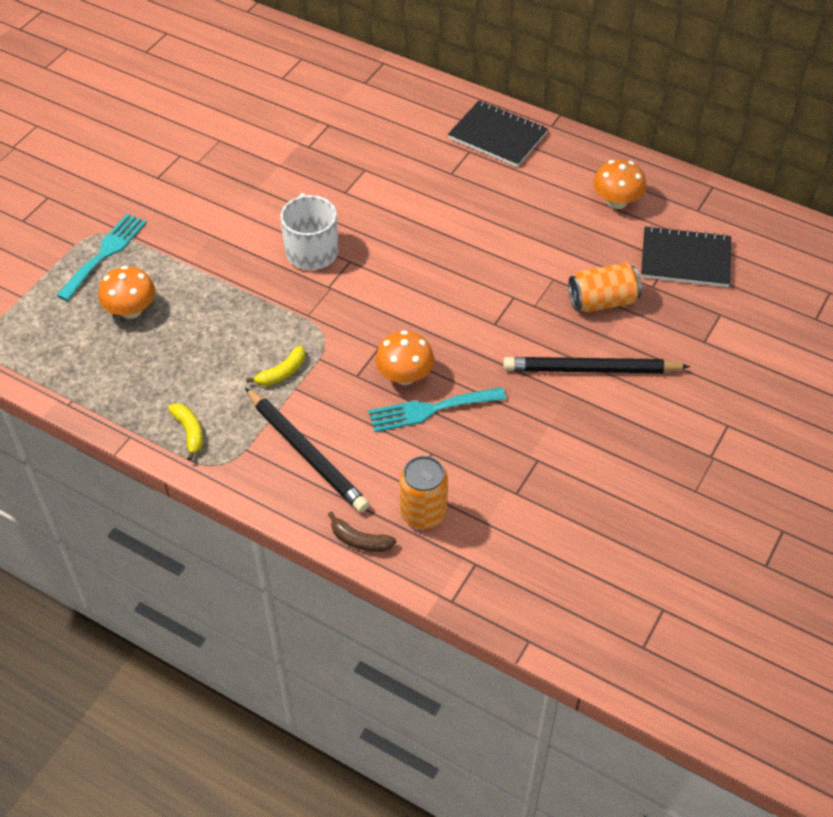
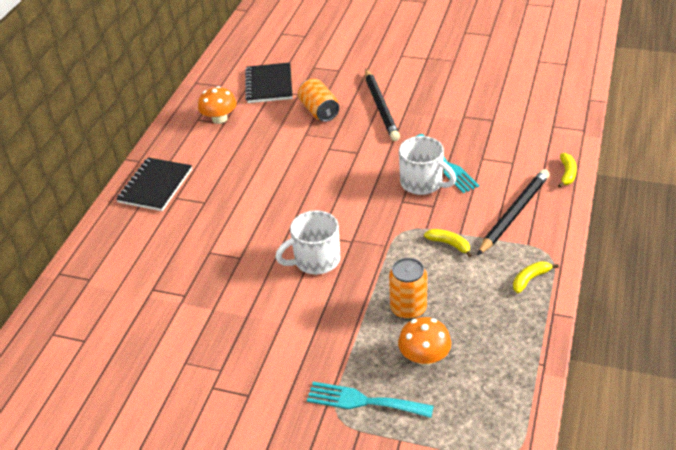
camera: 100 degrees left, 10 degrees down
(360, 540) = (567, 174): brown banana -> yellow banana
(405, 375) = (422, 183): orange mushroom -> white mug
(423, 513) = (530, 152): orange can -> orange can (408, 308)

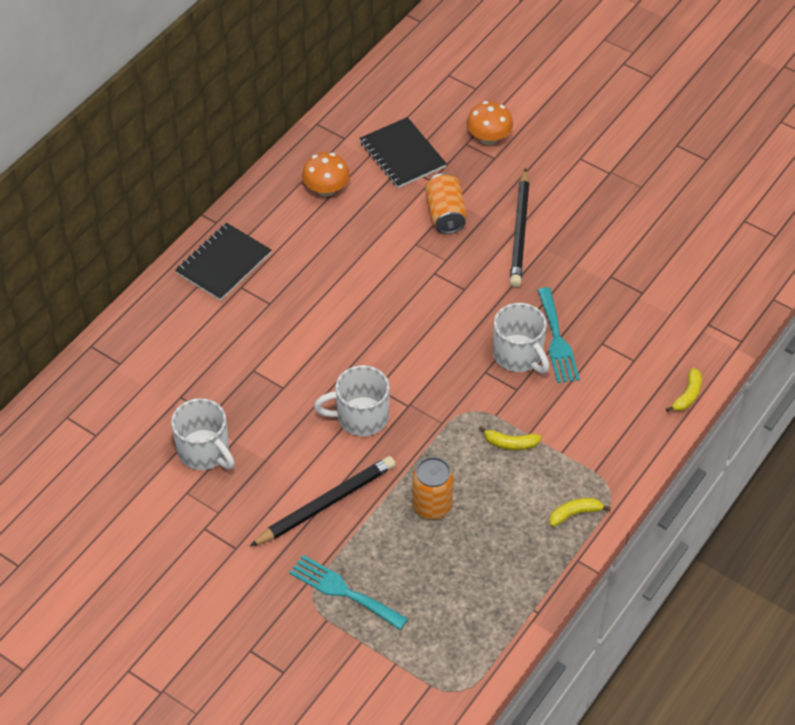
camera: 15 degrees right, 10 degrees up
(189, 325) = (204, 451): none -> white mug
(269, 84) = (402, 155): black notebook -> black notebook turned 45 degrees counterclockwise
(424, 357) = (423, 565): orange mushroom -> orange mushroom (488, 138)
(449, 244) = (510, 443): yellow banana -> yellow banana turned 135 degrees clockwise
(514, 213) = (600, 428): black pencil -> black pencil (326, 503)

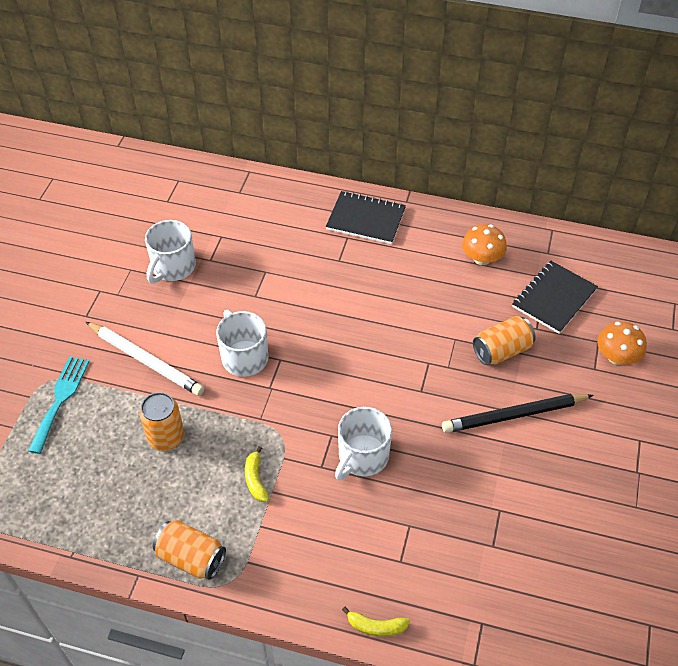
camera: 70 degrees right, 0 degrees up
(326, 503) = (146, 360): black pencil -> white pencil
(557, 340) = (395, 484): turquoise fork -> none
(575, 514) = (191, 557): yellow banana -> orange can

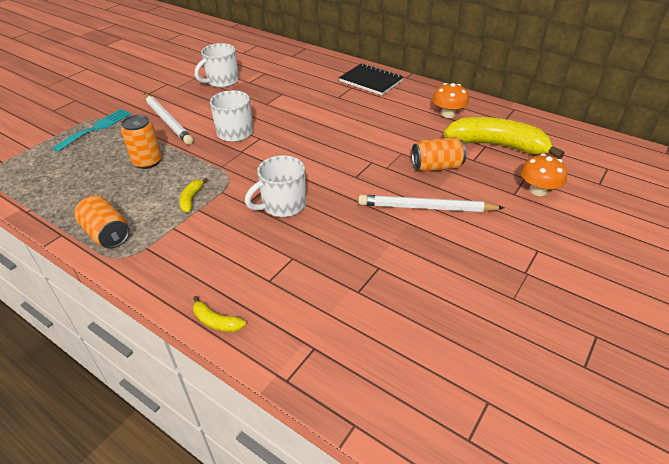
camera: 20 degrees right, 10 degrees down
(514, 415) = (426, 208): black pencil -> white pencil
(554, 298) = (497, 145): black notebook -> yellow banana

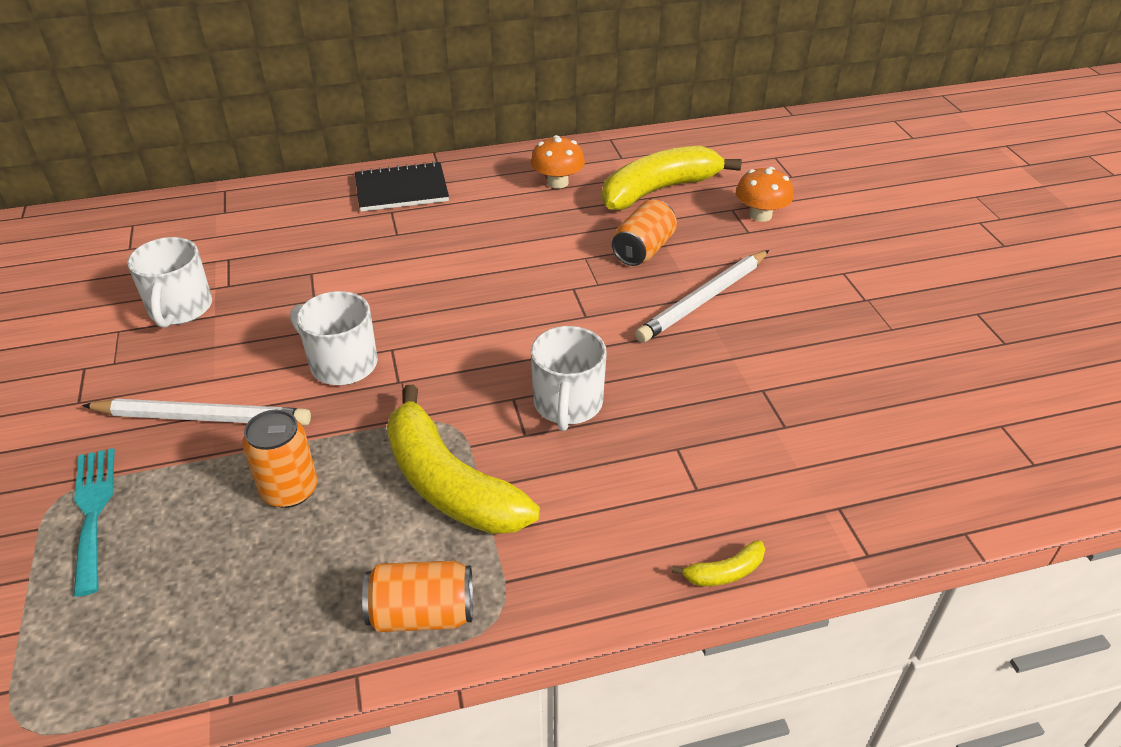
camera: 50 degrees left, 0 degrees up
(191, 199) = (449, 484): yellow banana -> yellow banana, size x2.44

